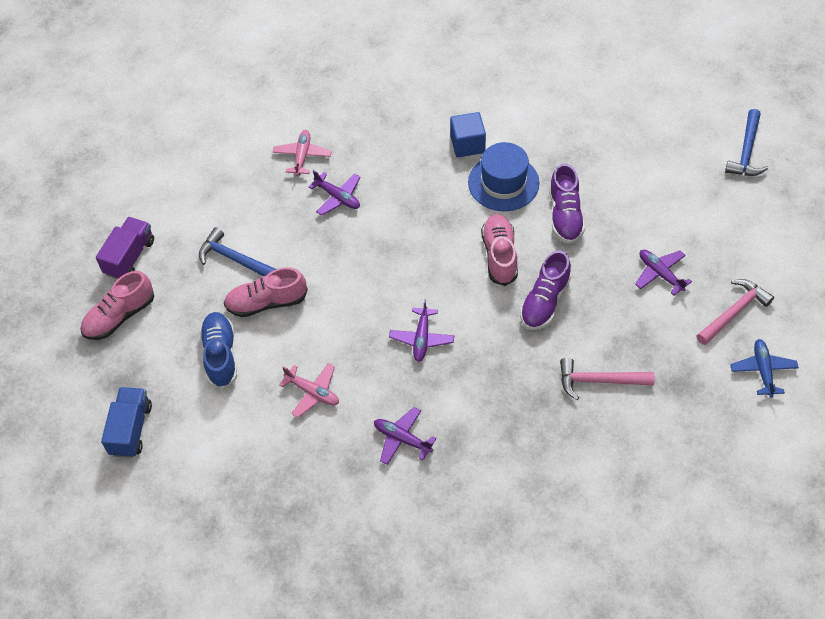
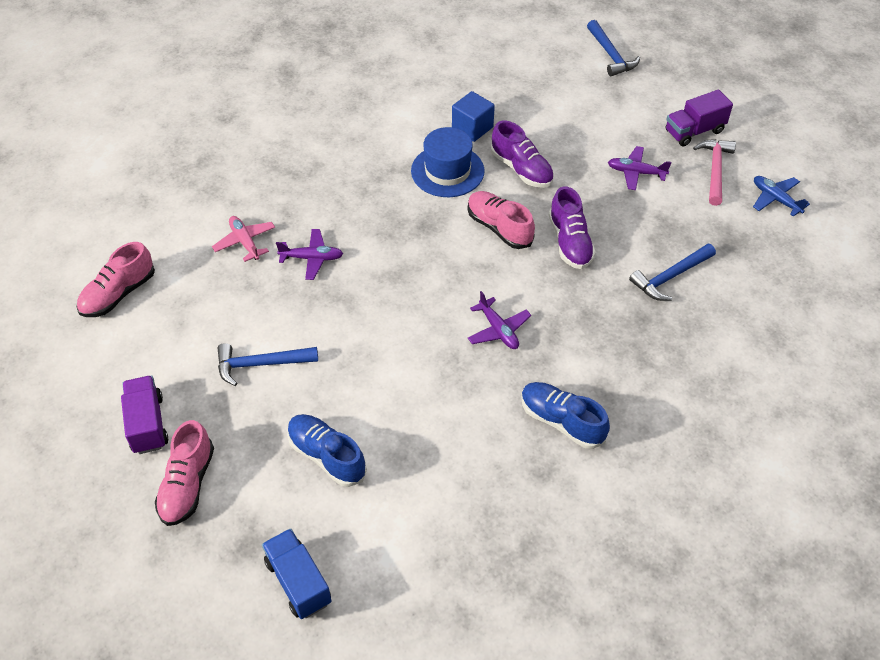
camera: 40 degrees left, 5 degrees down
(266, 302) = (328, 383): pink shoe -> pink shoe (118, 294)
(313, 392) = (446, 433): pink plane -> none
(402, 439) = (561, 421): purple plane -> blue shoe
(467, 144) = (388, 157): blue cube -> blue cube (472, 128)
(599, 381) = (670, 277): pink hammer -> blue hammer
(751, 266) = (694, 131): none -> purple truck

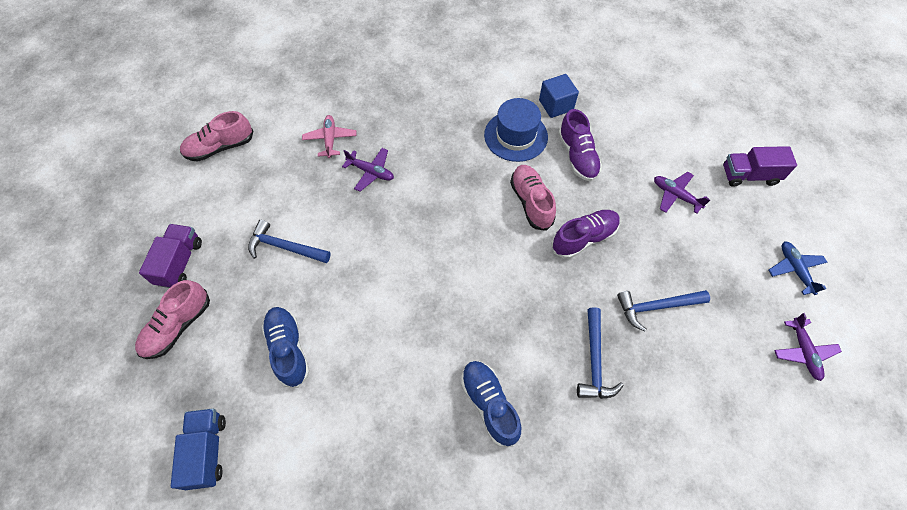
camera: 25 degrees right, 10 degrees up
(498, 330) = (481, 295): purple plane -> purple plane (803, 351)
(570, 242) = (584, 238): purple shoe -> purple shoe turned 135 degrees counterclockwise
(611, 55) = (708, 79): blue hammer -> blue hammer (594, 361)
(714, 170) = (750, 219): pink hammer -> none

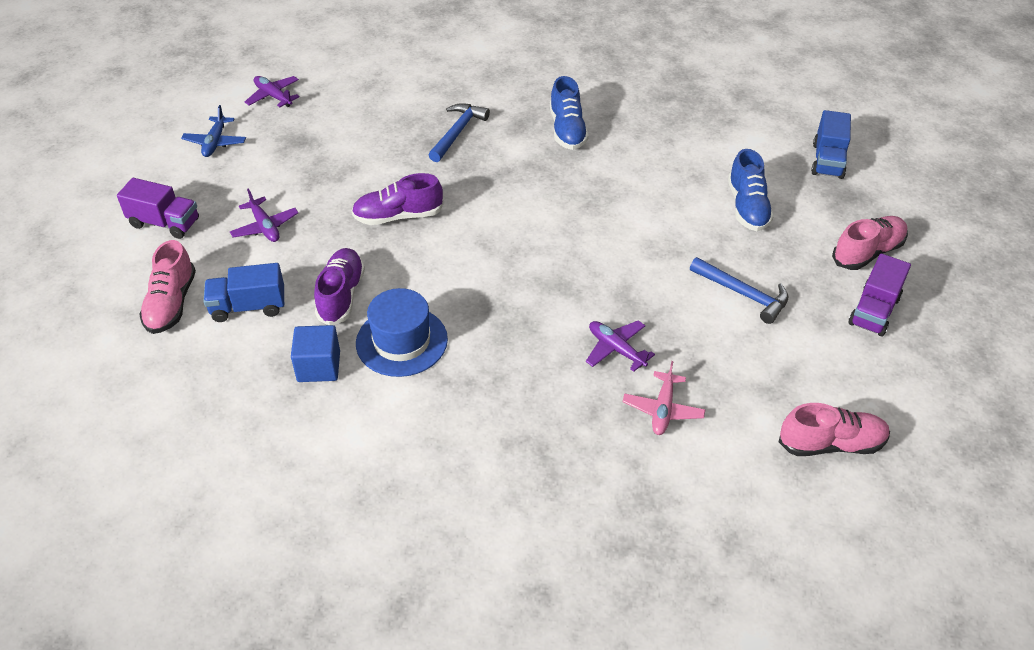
camera: 160 degrees left, 15 degrees down
(531, 202) = (432, 263): pink shoe -> pink shoe (171, 303)
(631, 130) = (248, 307): none -> blue truck
(656, 307) = (371, 150): blue hammer -> none
(803, 351) = (273, 96): purple plane -> purple plane turned 60 degrees counterclockwise

